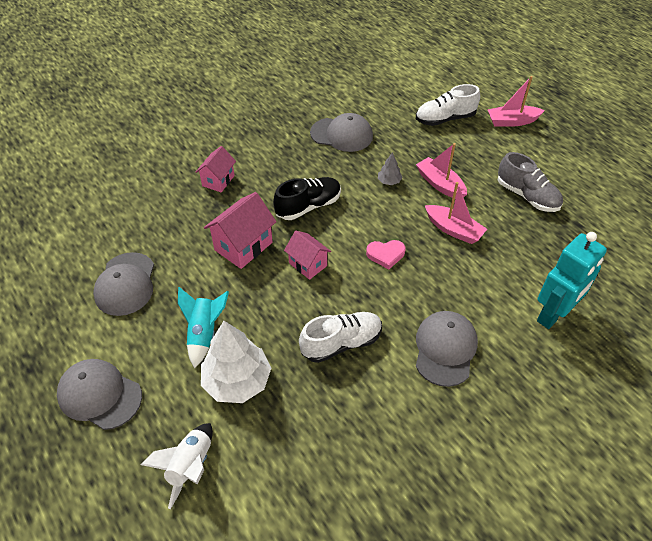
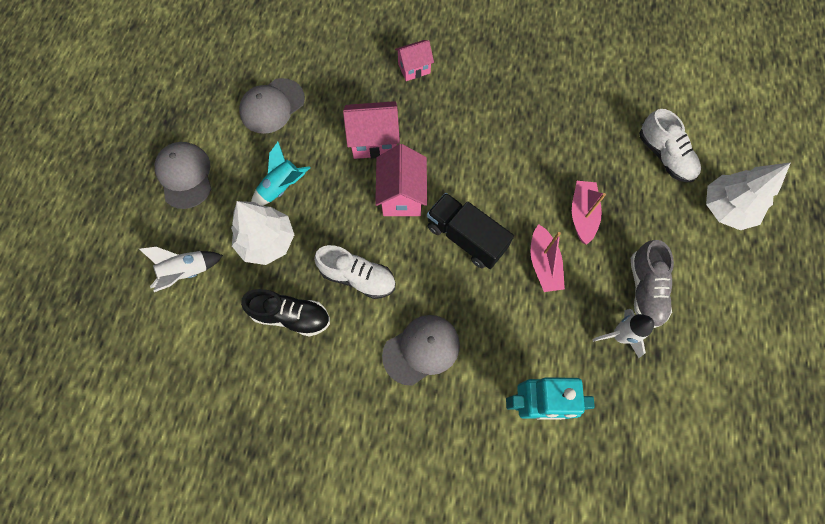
camera: 45 degrees right, 20 degrees up
(308, 206) = (455, 146): black shoe -> black shoe (291, 316)
(308, 264) = (402, 195): pink house -> pink house, size x1.55
(341, 135) = (554, 101): grey cap -> none
(385, 255) = (466, 238): pink heart -> black truck
(389, 181) = (542, 177): grey tree -> none
(445, 119) = (664, 156): white shoe -> white shoe turned 150 degrees counterclockwise
(512, 121) = (726, 208): pink boat -> white tree
(547, 233) = (619, 336): none -> white rocket

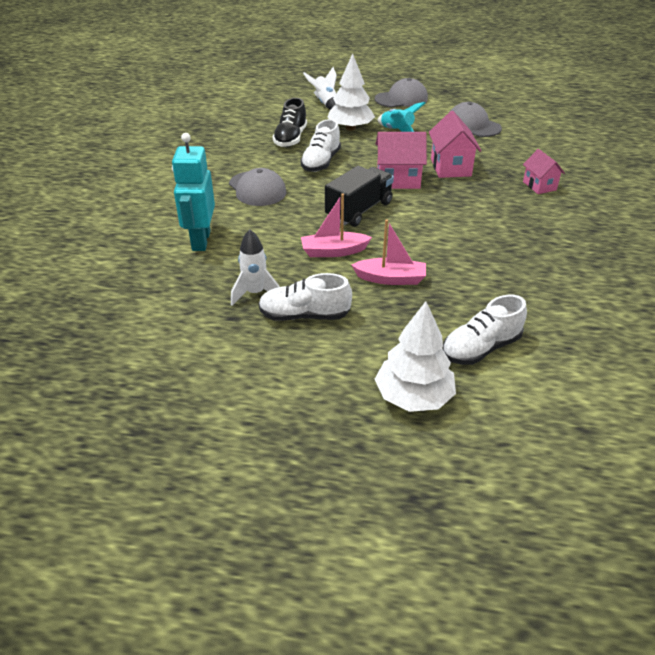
camera: 90 degrees right, 30 degrees down
(645, 289) = (304, 315): grey shoe -> white shoe

